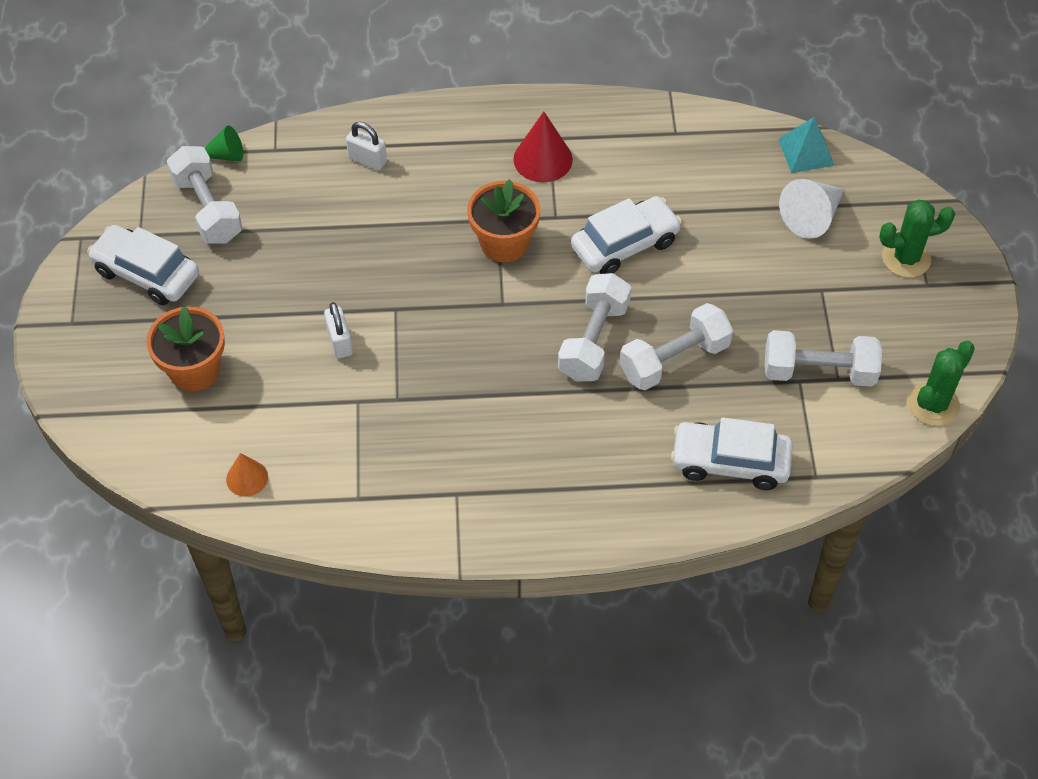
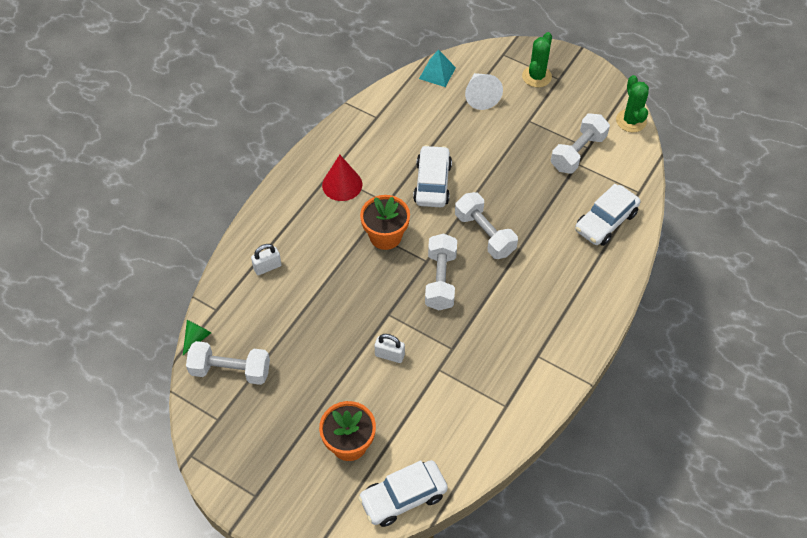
camera: 55 degrees left, 0 degrees up
(146, 273) = (252, 431): white car -> white car (403, 497)
(247, 478) = (450, 457): orange cone -> none
(674, 360) = (524, 207): white dumbbell -> white dumbbell (440, 280)

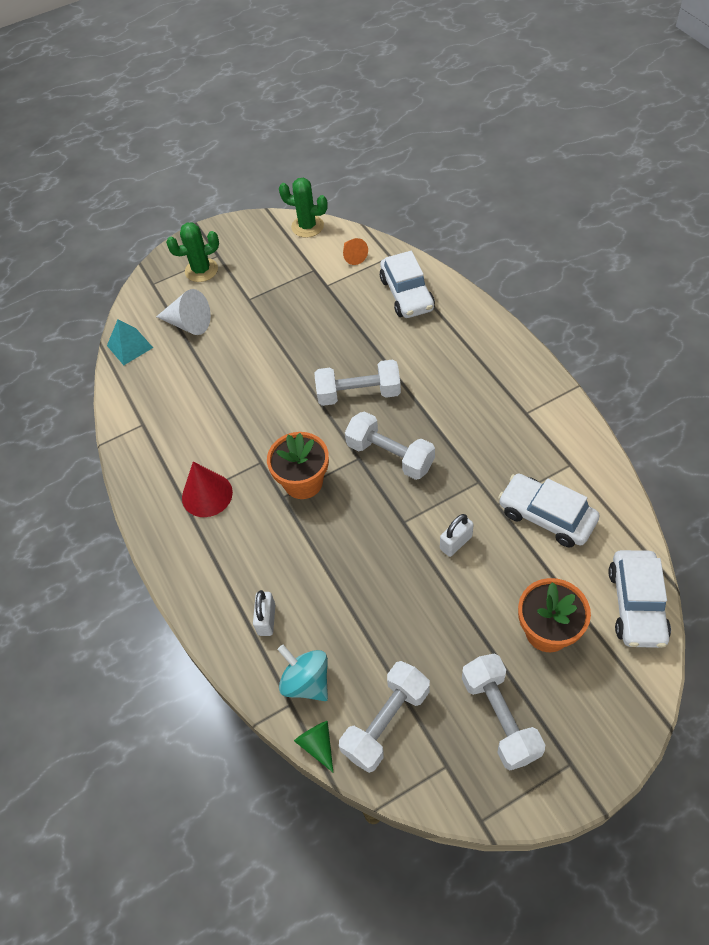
camera: 55 degrees left, 0 degrees up
(235, 311) = (306, 681): none -> turquoise spinning top
(432, 183) = (265, 410): white car -> white car (546, 516)
(536, 76) = (201, 270): green cactus -> green cactus turned 75 degrees counterclockwise
(578, 152) = (314, 279): white dumbbell -> white dumbbell (500, 717)
(621, 167) = (353, 256): none -> orange cone

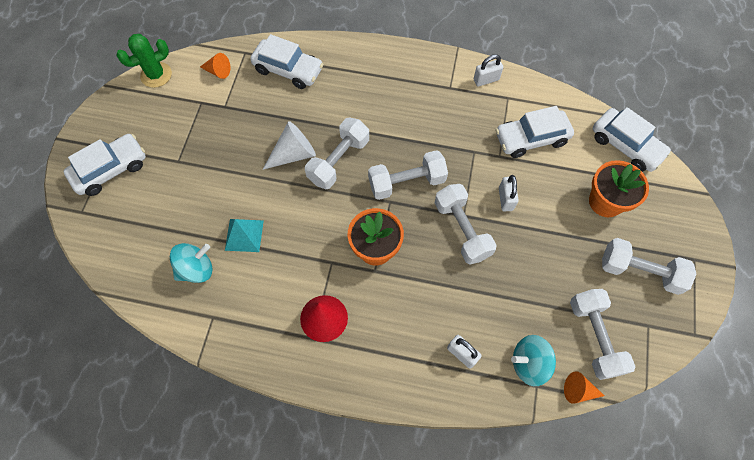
camera: 55 degrees left, 10 degrees up
(130, 346) = (125, 273): turquoise pyramid -> turquoise pyramid (244, 235)
(171, 383) = (196, 269): none -> turquoise spinning top
(188, 324) = (153, 216): white cone -> white cone (294, 154)
(201, 270) = (111, 170): green cactus -> white car
(317, 744) = (578, 390): green cone -> orange cone
(387, 531) = (462, 230): none -> white dumbbell
(569, 433) = (486, 80): none -> white padlock

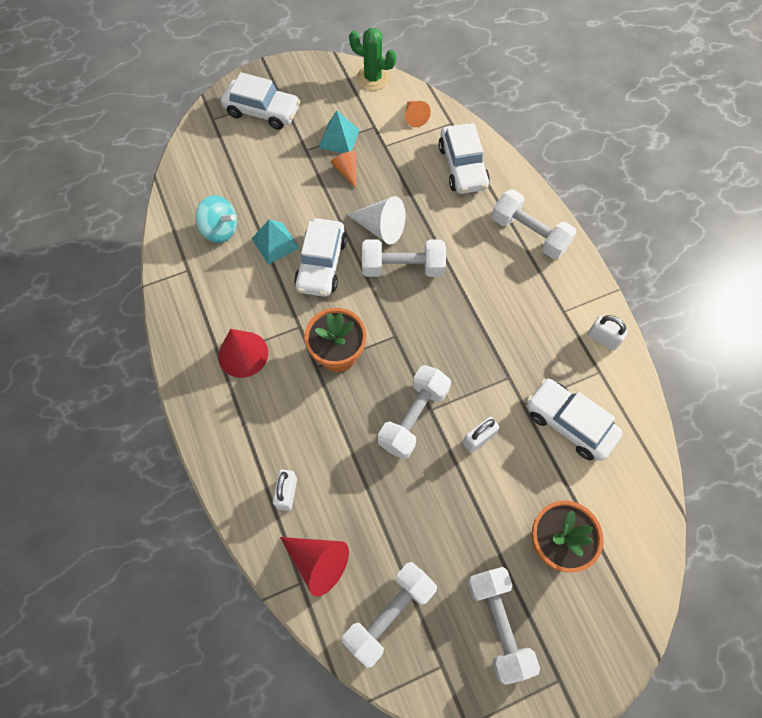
camera: 55 degrees right, 0 degrees up
(189, 132) = (339, 138): none -> turquoise pyramid
(406, 182) = (426, 338): white dumbbell -> white dumbbell (529, 234)
(529, 363) = (318, 562): turquoise spinning top -> red cone
(578, 390) = (321, 628): orange cone -> orange cone (347, 171)
(626, 146) = (643, 527): white car -> white car (321, 264)

